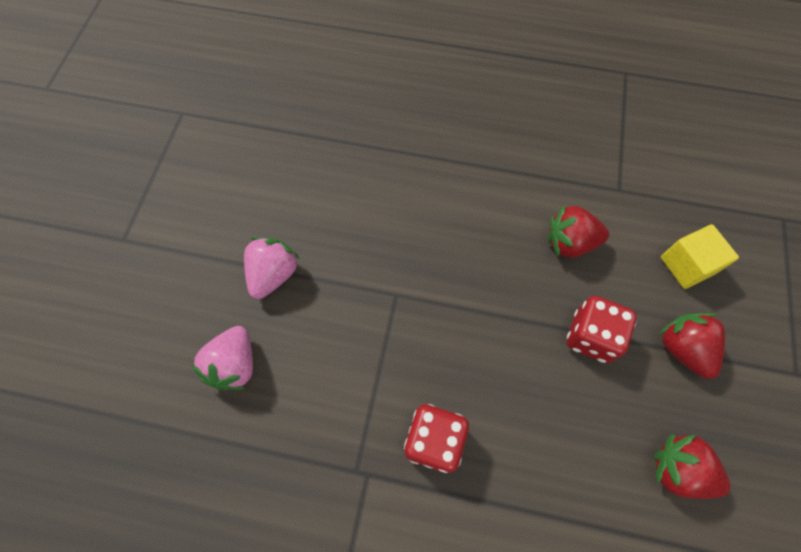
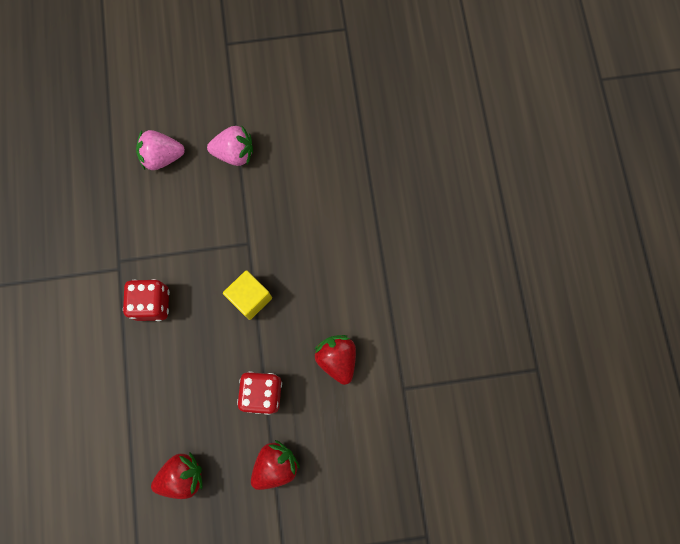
camera: 70 degrees right, 10 degrees up
(678, 470) = (182, 475): red strawberry -> red strawberry turned 60 degrees clockwise
(687, 265) = (350, 457): yellow cube -> yellow cube (250, 298)

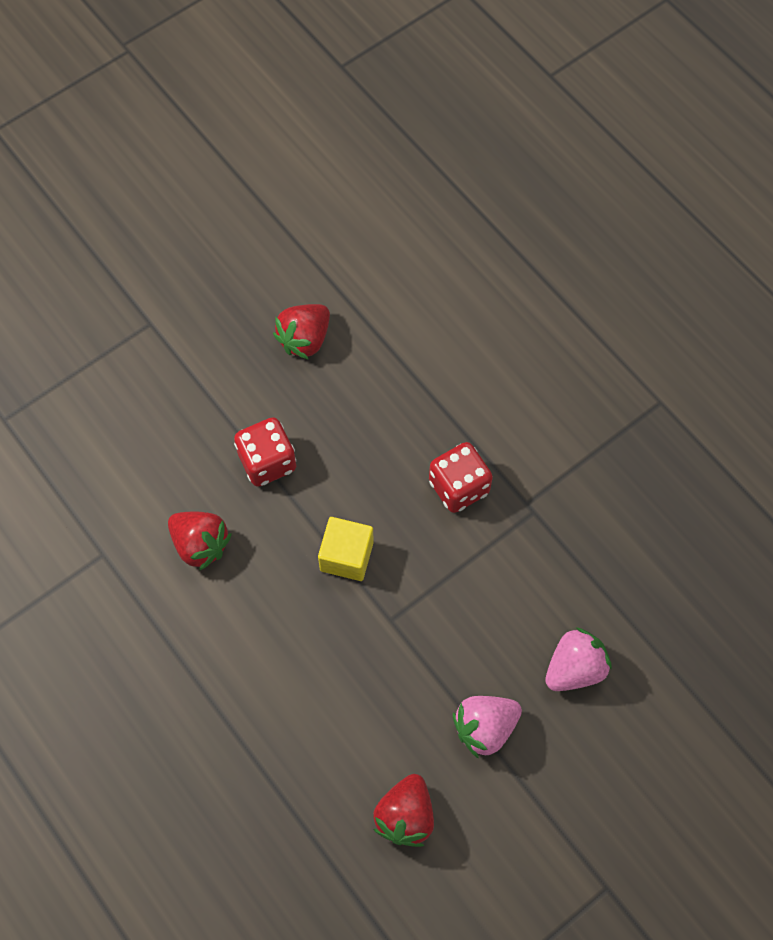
camera: 150 degrees right, 10 degrees down
(275, 465) = (209, 400): red strawberry -> red strawberry (405, 816)

